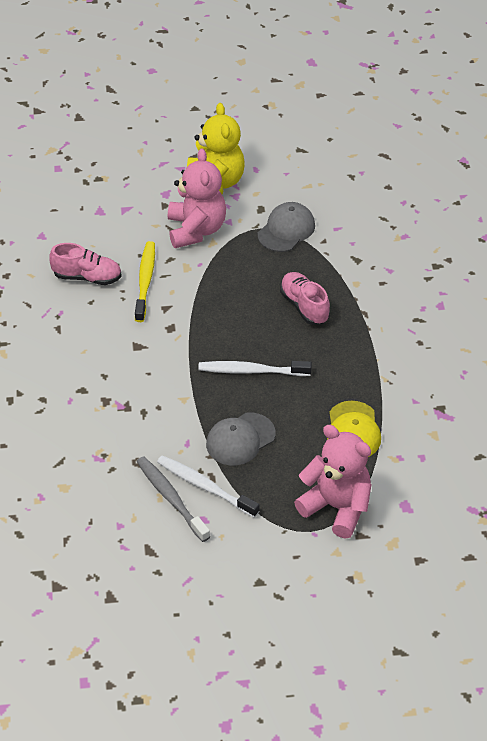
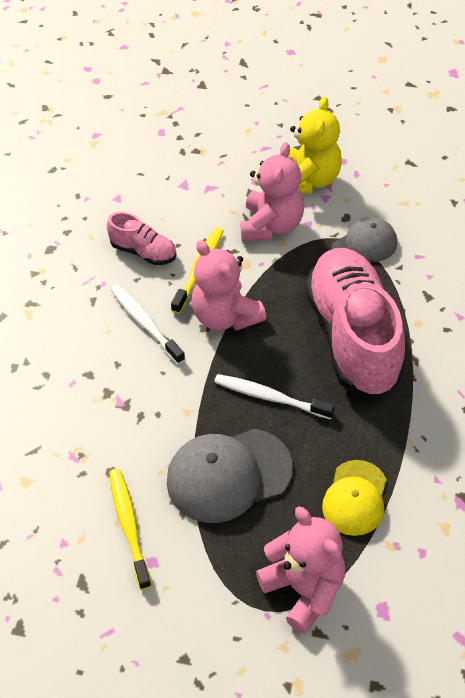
camera: 20 degrees right, 5 degrees up
(171, 498) = (129, 526): grey toothbrush -> yellow toothbrush
(186, 315) = (225, 316): none -> pink teddy bear
(205, 486) = (170, 522): white toothbrush -> white toothbrush (145, 323)
(240, 439) = (228, 475): grey cap -> grey cap, size x1.56
(304, 306) = (353, 336): pink shoe -> pink shoe, size x2.20

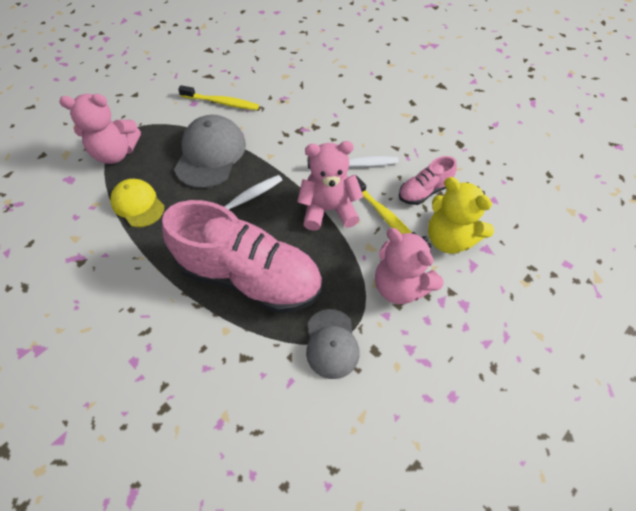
camera: 120 degrees right, 5 degrees up
(309, 180) = (440, 348): yellow teddy bear -> yellow teddy bear (449, 239)

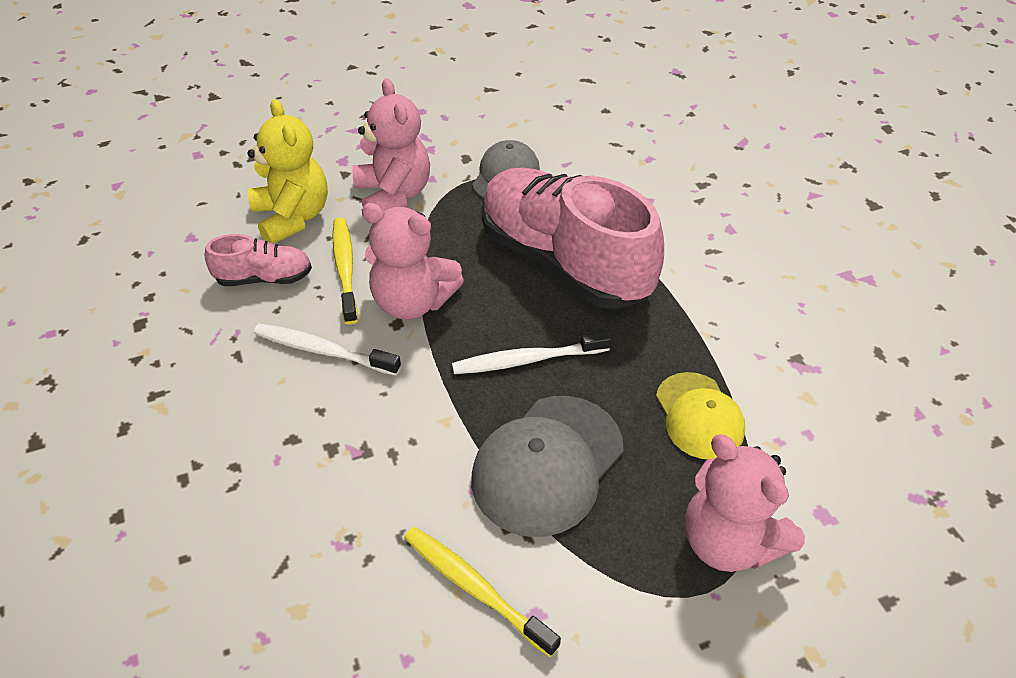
camera: 155 degrees left, 10 degrees down
(116, 153) = (729, 541): pink teddy bear -> pink teddy bear turned 150 degrees counterclockwise

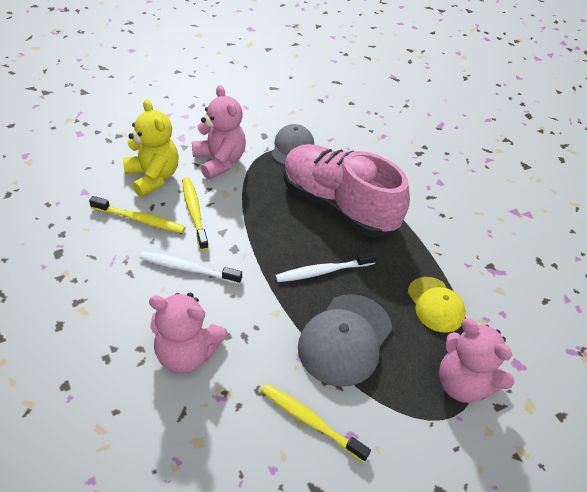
camera: 10 degrees left, 0 degrees up
(264, 278) = (140, 220): pink shoe -> yellow toothbrush
(412, 302) = (242, 234): pink teddy bear -> pink teddy bear (186, 354)

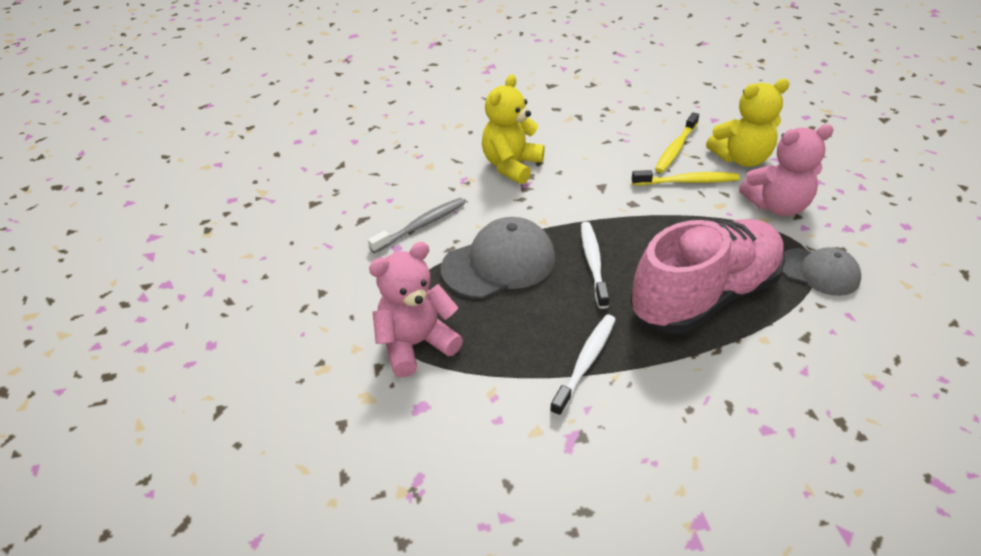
camera: 110 degrees right, 5 degrees down
(186, 354) = (511, 166): pink teddy bear -> yellow teddy bear
(188, 269) = (608, 172): white toothbrush -> white toothbrush (585, 362)
(310, 421) = (421, 225): yellow toothbrush -> grey toothbrush
(345, 339) = (499, 263): grey cap -> grey cap turned 105 degrees clockwise
(435, 304) = (527, 351): yellow cap -> none

